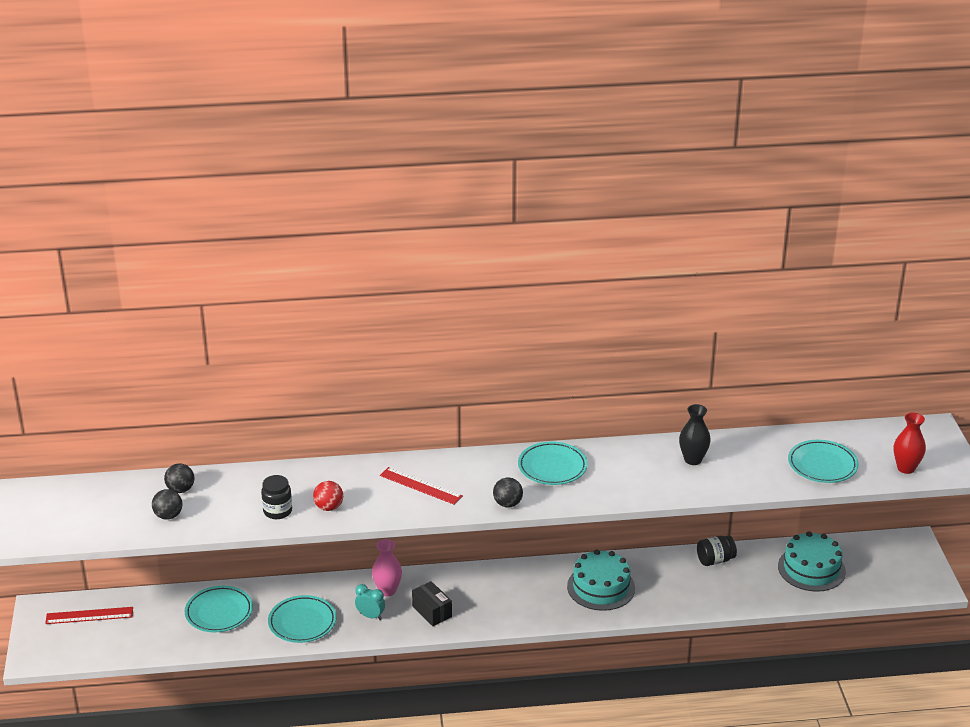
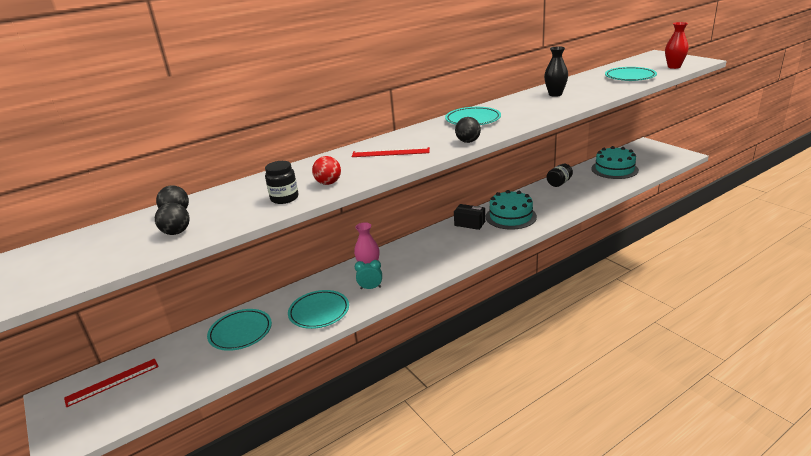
camera: 25 degrees left, 5 degrees down
(432, 611) = (414, 268): black box -> black box (469, 223)

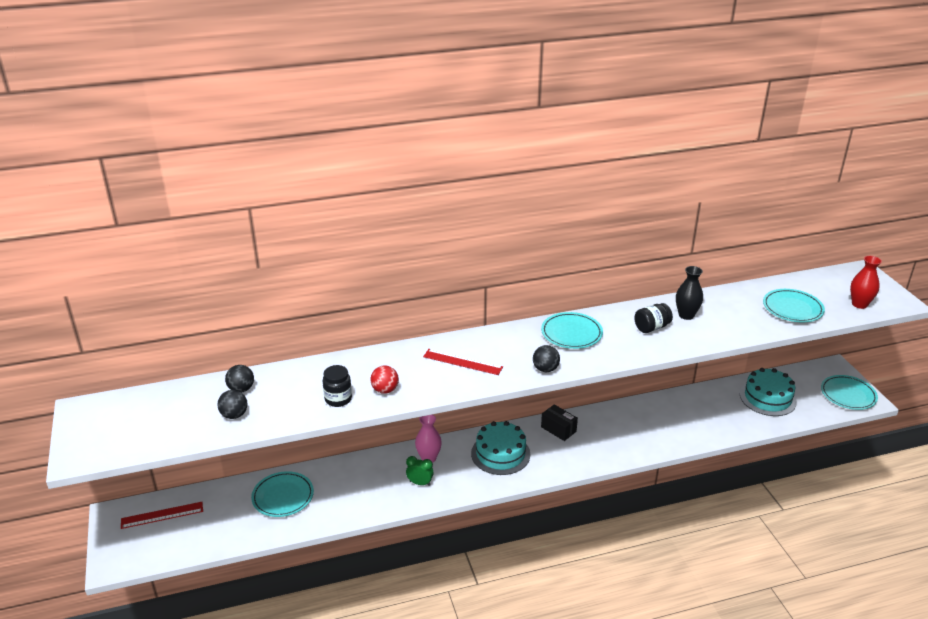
camera: 15 degrees right, 5 degrees up
(319, 312) = (360, 496): turquoise plate -> turquoise plate (848, 395)
(370, 288) = (420, 483): turquoise clock -> green clock
(510, 217) = (607, 433): turquoise cake -> turquoise cake (500, 454)
(559, 183) = (690, 400): black jar -> black jar (651, 327)

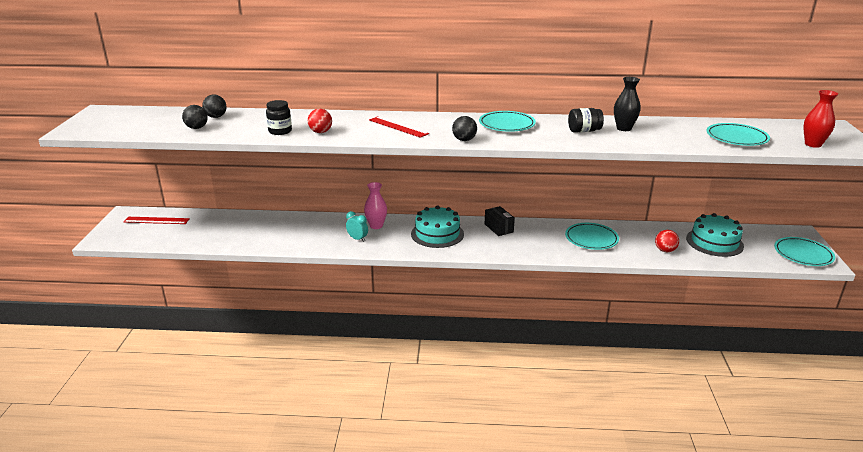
camera: 20 degrees right, 5 degrees down
(283, 497) = (248, 227): turquoise plate -> turquoise plate (591, 239)
(420, 483) = (357, 239): green clock -> turquoise clock
(729, 420) = (665, 250): none -> red ball

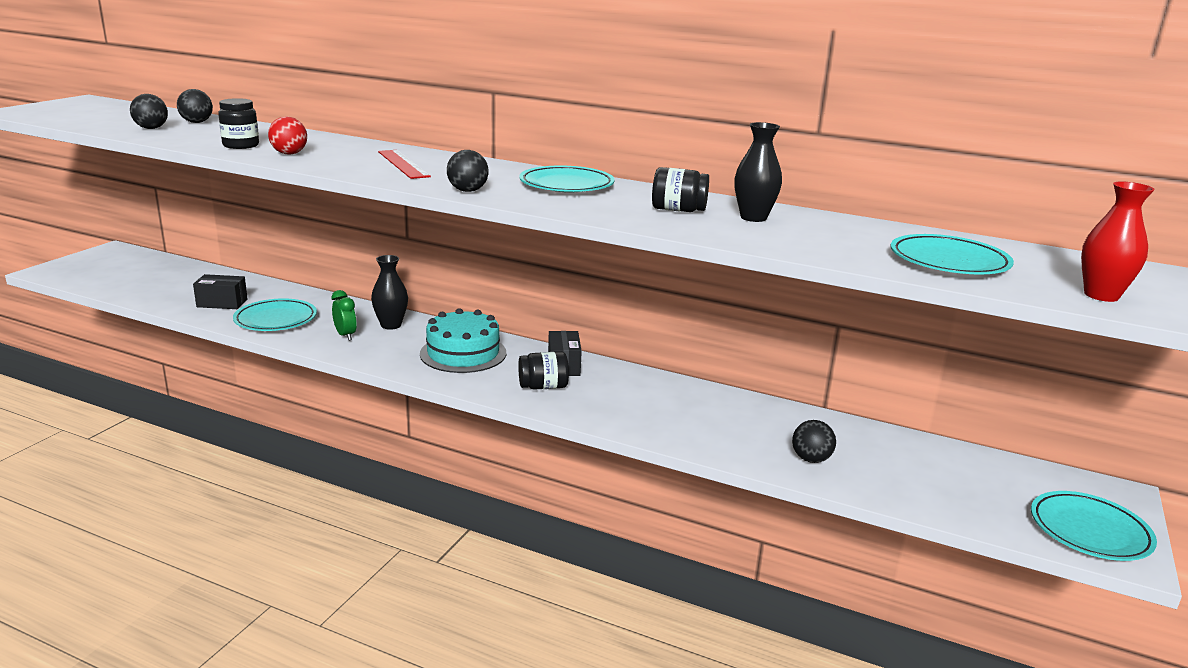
camera: 20 degrees right, 5 degrees down
(156, 220) = (135, 264): red ruler -> none
(254, 235) = (222, 303): none -> black box
(357, 239) = (345, 335): turquoise clock -> green clock
(376, 226) = (391, 325): pink vase -> black vase
(501, 243) = (543, 387): none -> black jar
(591, 239) = (696, 413): turquoise plate -> turquoise plate (276, 319)
(665, 250) = (811, 459): red ball -> black ball
(714, 242) = (920, 468): turquoise cake -> none

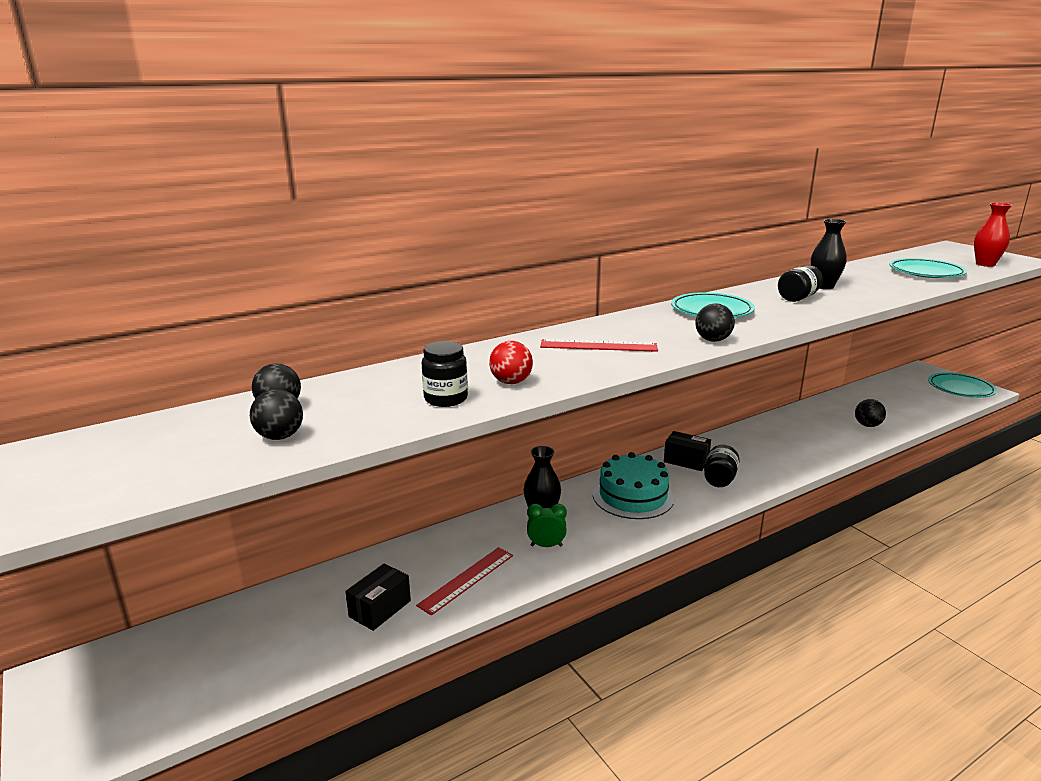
camera: 55 degrees left, 0 degrees up
(276, 319) = (467, 580): turquoise plate -> red ruler

